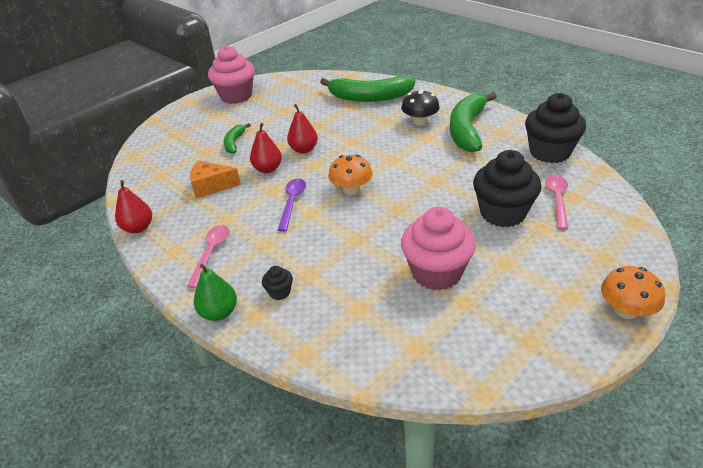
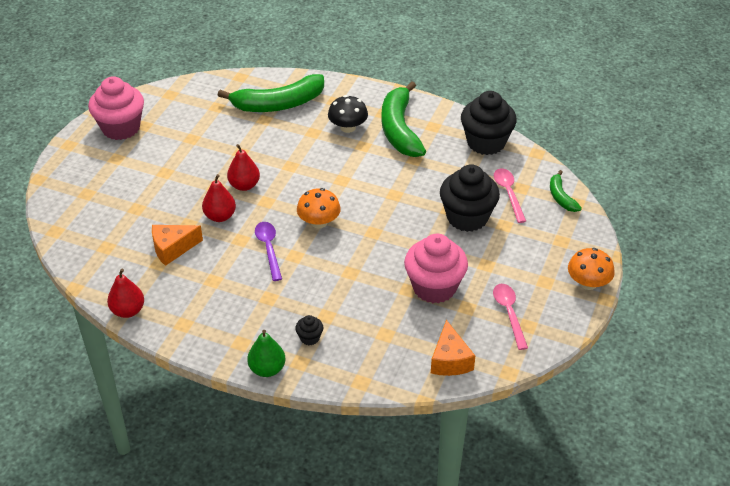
camera: 25 degrees left, 5 degrees up
(211, 253) = (222, 318): pink spoon -> pink spoon (509, 313)
(234, 143) = (162, 191): green banana -> green banana (561, 197)
(417, 357) = (450, 360): none -> orange cheese

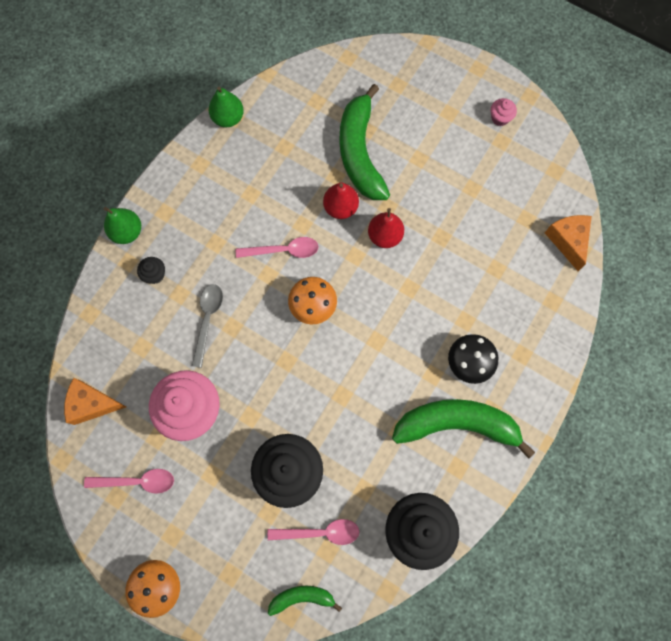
camera: 100 degrees right, 30 degrees up
(121, 128) = (500, 118): pink cupcake -> pink cupcake, size x0.43
(128, 311) = (228, 118): red pear -> green pear
(172, 248) = (302, 160): orange cheese -> orange cheese (568, 241)
(269, 249) = (283, 250): purple spoon -> pink spoon
(278, 104) = (523, 288): green banana -> green banana (360, 152)
(347, 290) = (208, 320): none -> grey spoon

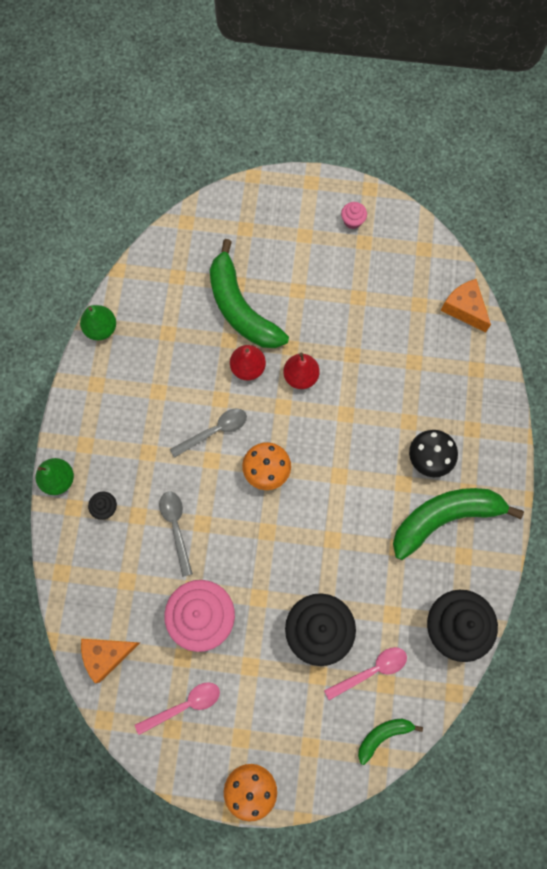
camera: 25 degrees left, 0 degrees up
(283, 250) = (214, 431): pink spoon -> grey spoon

